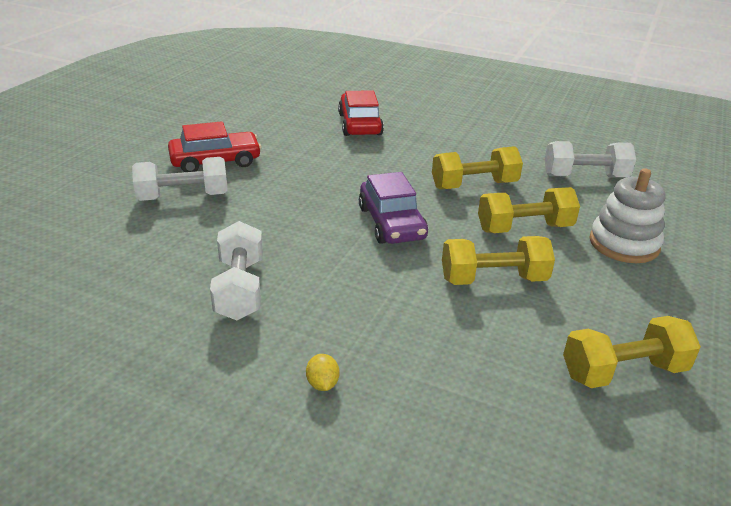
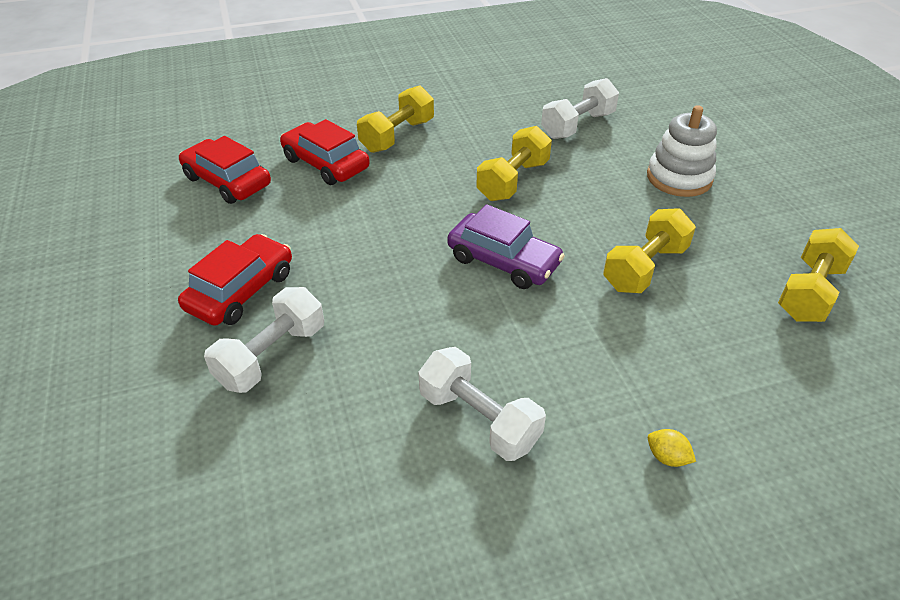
camera: 40 degrees left, 10 degrees up
(289, 110) = (227, 181): none -> red car
(524, 228) = (602, 203): yellow dumbbell -> yellow dumbbell (397, 136)

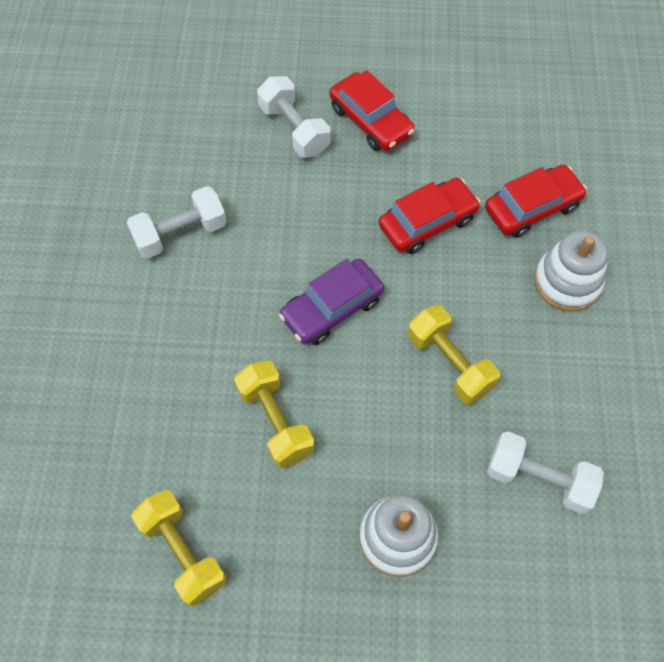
camera: 110 degrees right, 20 degrees up
(227, 181) = (525, 128): red car -> red car (427, 222)
(397, 136) = (567, 282): yellow dumbbell -> white stacking toy
(577, 125) = (538, 479): white dumbbell -> white dumbbell turned 45 degrees counterclockwise
(667, 457) = (93, 333): yellow lemon -> none

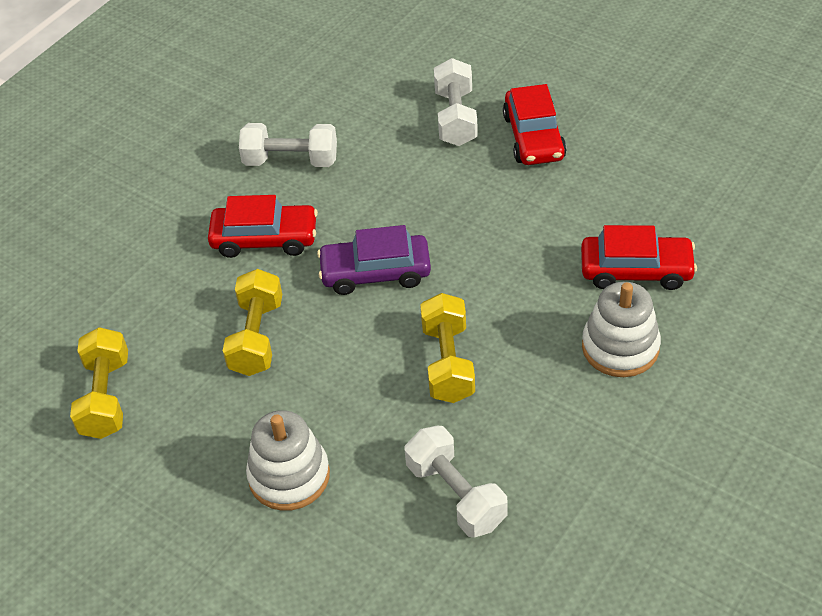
camera: 35 degrees right, 15 degrees down
(427, 222) = (520, 241): red car -> red car (265, 238)

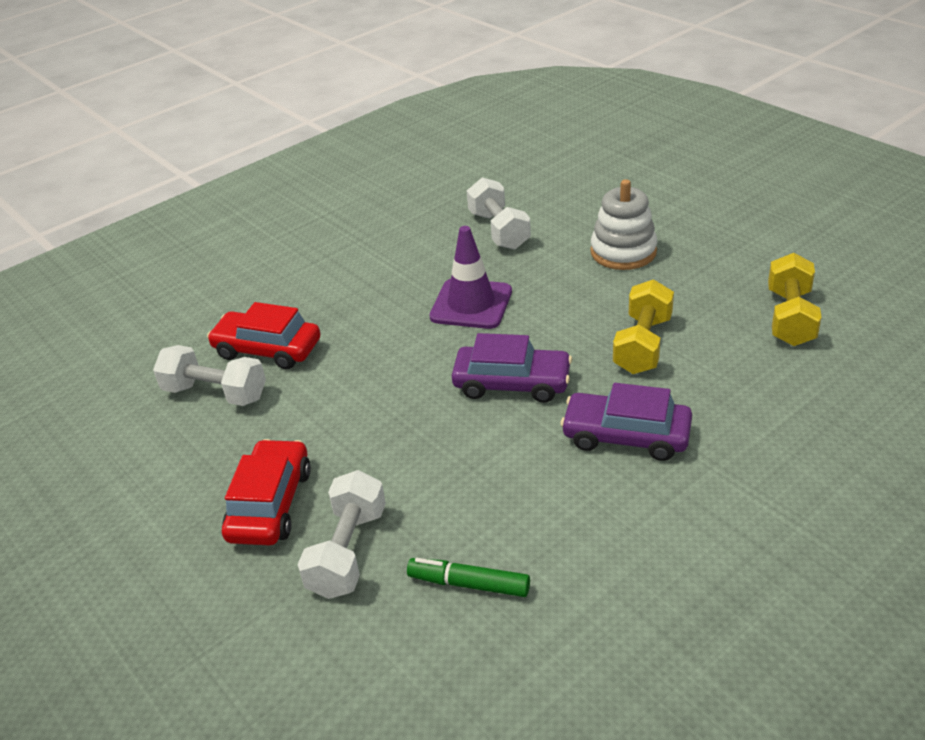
camera: 165 degrees left, 10 degrees down
(265, 238) = (626, 436): red car -> purple car
(291, 161) = (581, 530): white dumbbell -> white dumbbell (215, 393)
(362, 114) = (469, 584): none -> green marker
(448, 362) = (471, 304): yellow dumbbell -> purple traffic cone
(620, 347) = (324, 297): white stacking toy -> none

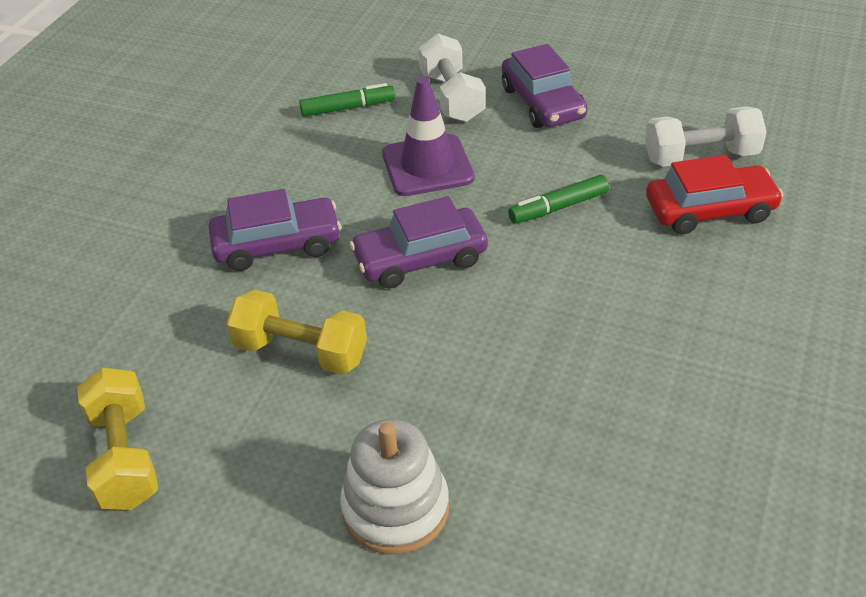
camera: 150 degrees right, 5 degrees up
(270, 504) = (543, 103): red car -> purple car
(369, 389) = (558, 207): none -> green marker
(471, 304) = (542, 340): purple traffic cone -> purple traffic cone (427, 166)
(499, 230) = (614, 490): white dumbbell -> none
(643, 345) = (301, 352): yellow dumbbell -> yellow dumbbell turned 60 degrees counterclockwise

